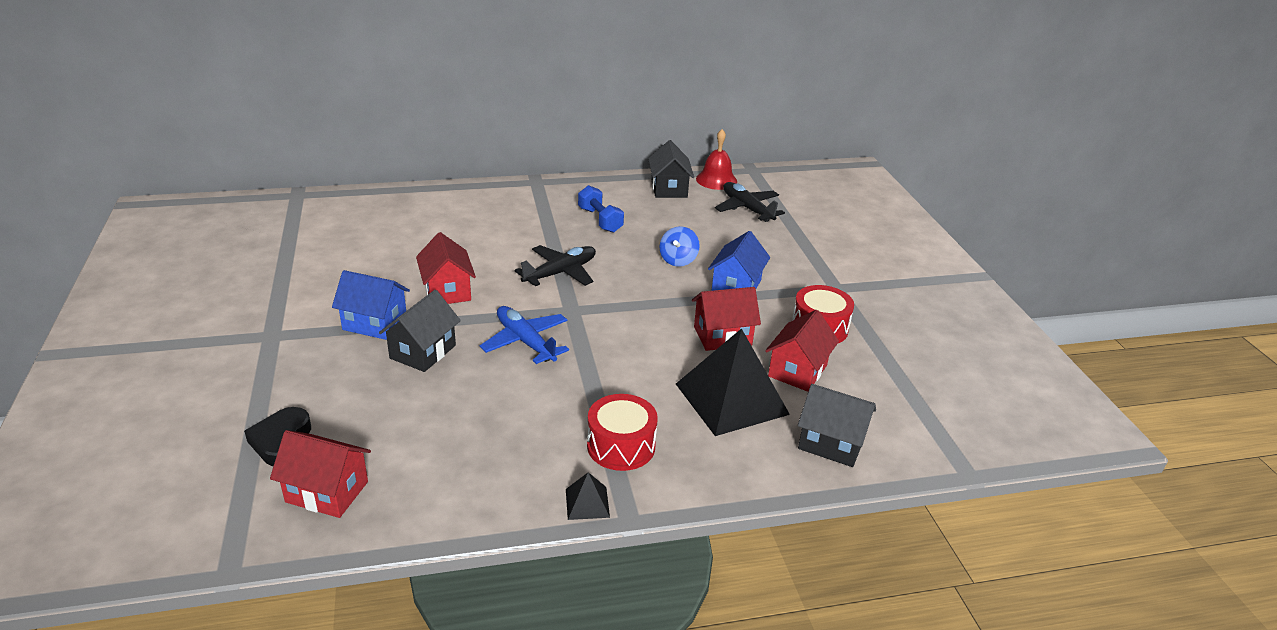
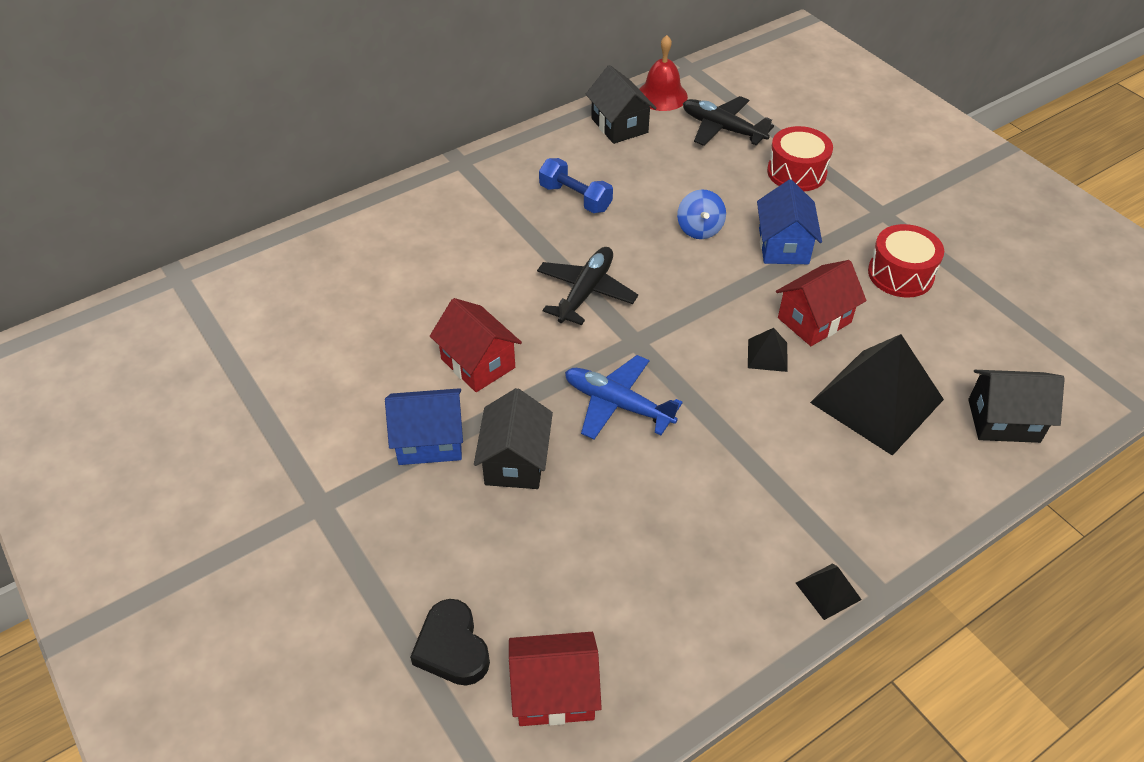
camera: 20 degrees left, 15 degrees up
(621, 446) = (811, 505): red drum -> red drum (796, 172)
(666, 346) = (767, 355): none -> black pyramid
(797, 371) = (915, 339): red house -> none

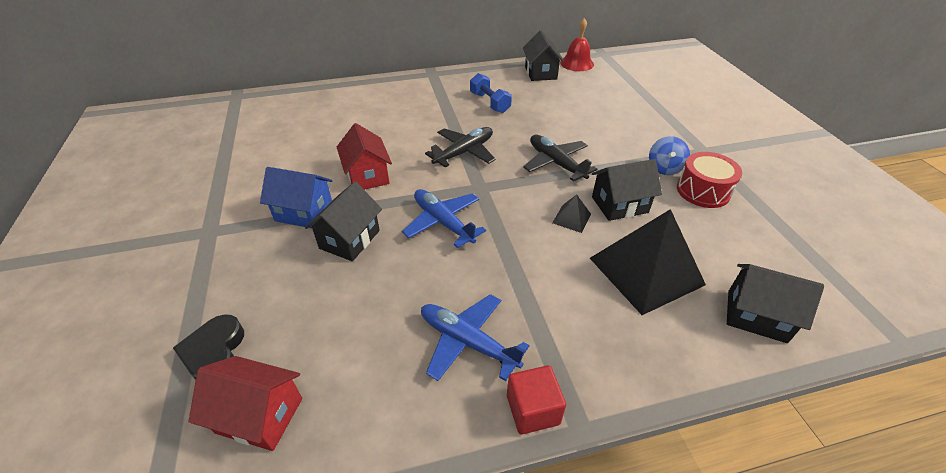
camera: 20 degrees right, 5 degrees down
(699, 229) = (562, 134): blue spinning top -> blue spinning top (664, 168)
(722, 129) = (608, 85): black plane -> black plane (556, 163)
(727, 543) = (467, 342): none -> blue plane
(783, 246) = (618, 155): blue house -> none
(796, 172) = (649, 117): red drum -> none
(814, 320) = (619, 205): red house -> black house
(828, 591) = (533, 410): black pyramid -> red cube

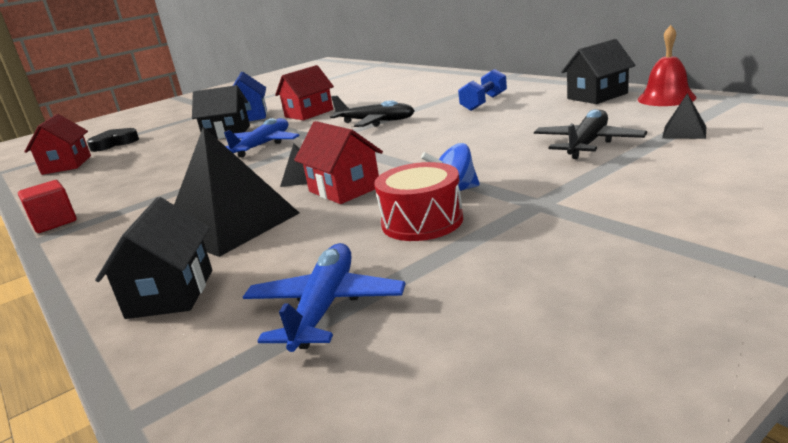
camera: 70 degrees right, 20 degrees down
(467, 342) = (124, 188): blue plane -> blue plane (325, 307)
(556, 163) = (397, 149): black plane -> black plane (587, 144)
(619, 205) = (344, 189): black house -> red house
(639, 83) = (684, 132): none -> black pyramid

